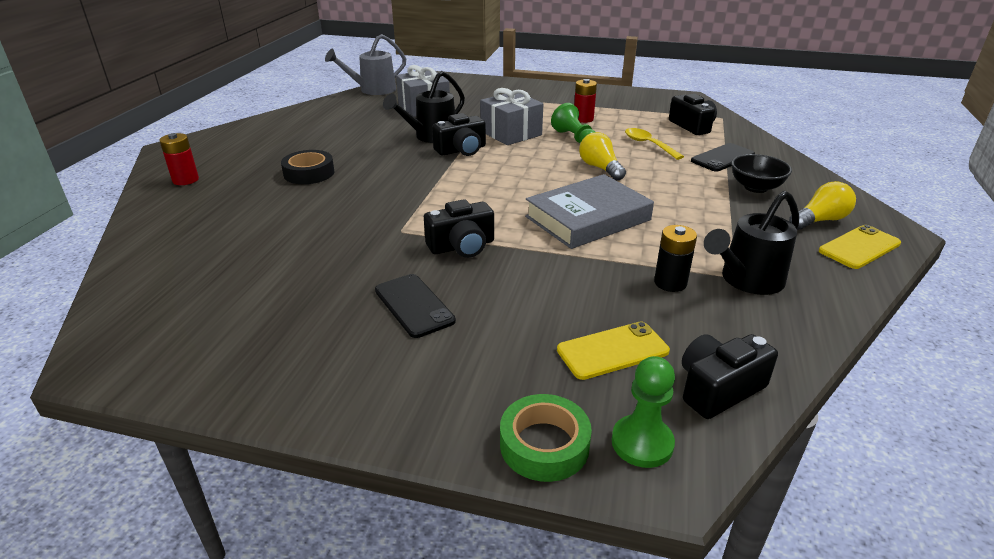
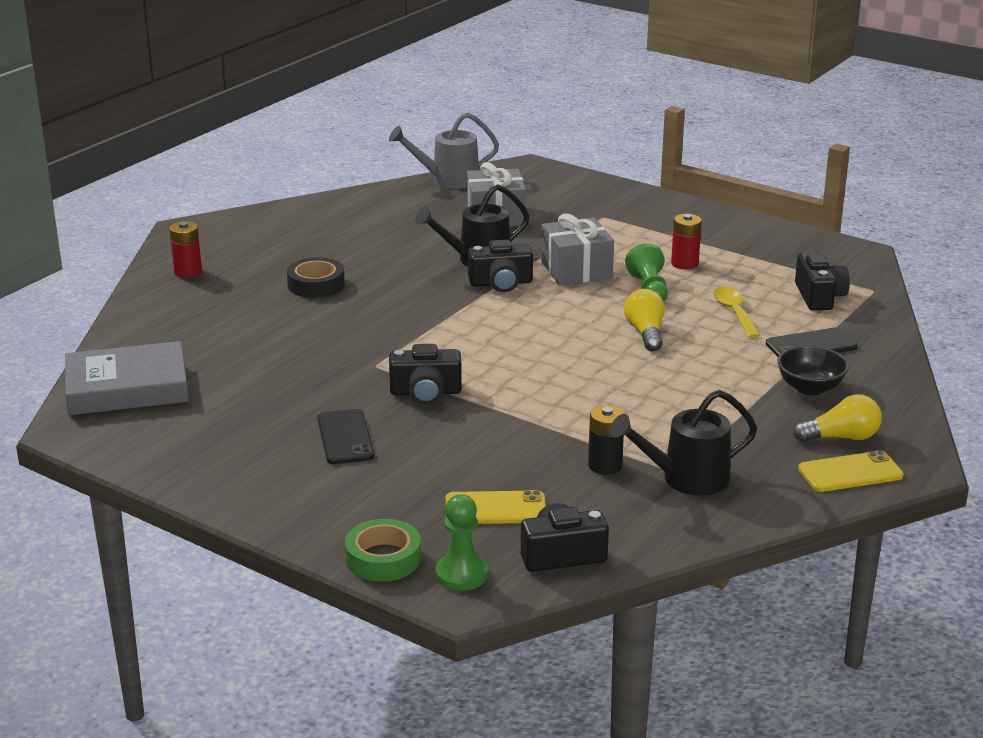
camera: 20 degrees right, 5 degrees down
(588, 218) = (579, 388): grey book -> grey book (127, 388)

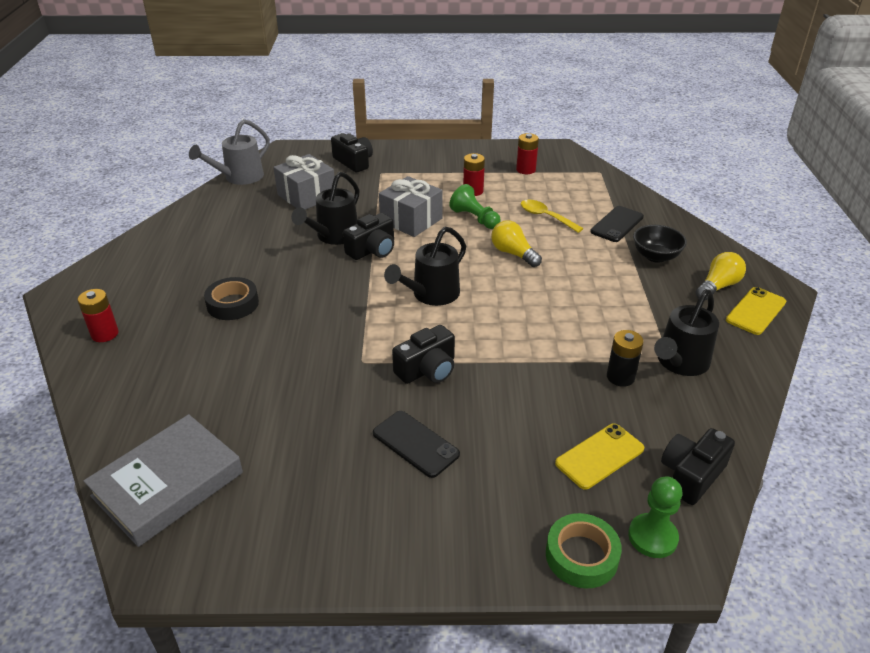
camera: 35 degrees left, 10 degrees up
(508, 338) = (431, 295): none -> black watering can
(780, 261) = (526, 170): none -> red battery
(819, 296) = (577, 187): black camera -> black camera (354, 162)

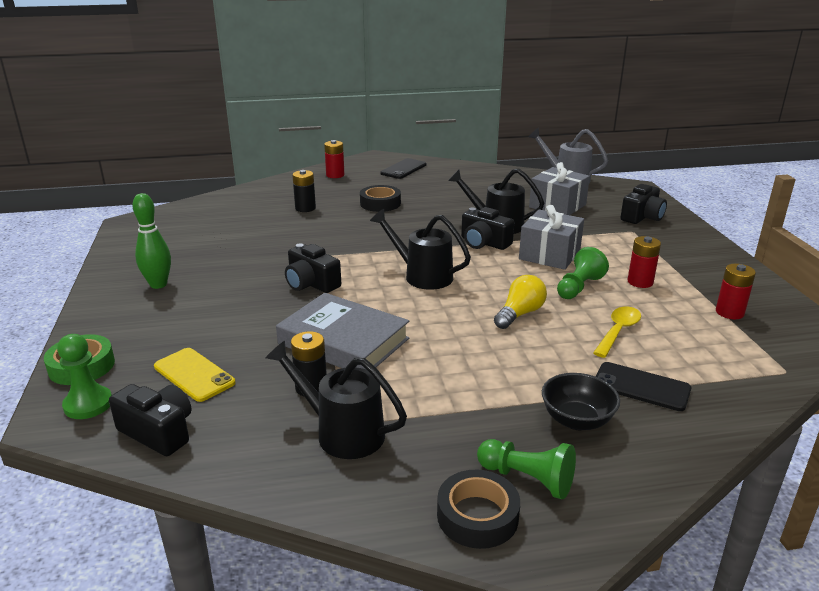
camera: 80 degrees right, 10 degrees down
(168, 484) = (193, 215): grey book -> grey book (343, 341)
(211, 367) = (305, 208): none -> black battery
(393, 504) = (158, 284): none -> green bowling pin
(415, 444) = (220, 287): black phone -> black phone (403, 169)
(718, 286) = (527, 479): yellow light bulb -> green pawn
(756, 311) = (477, 516): yellow phone -> black tape

